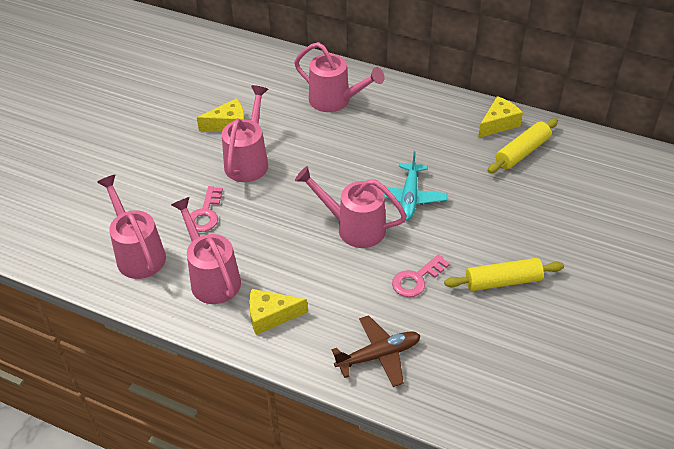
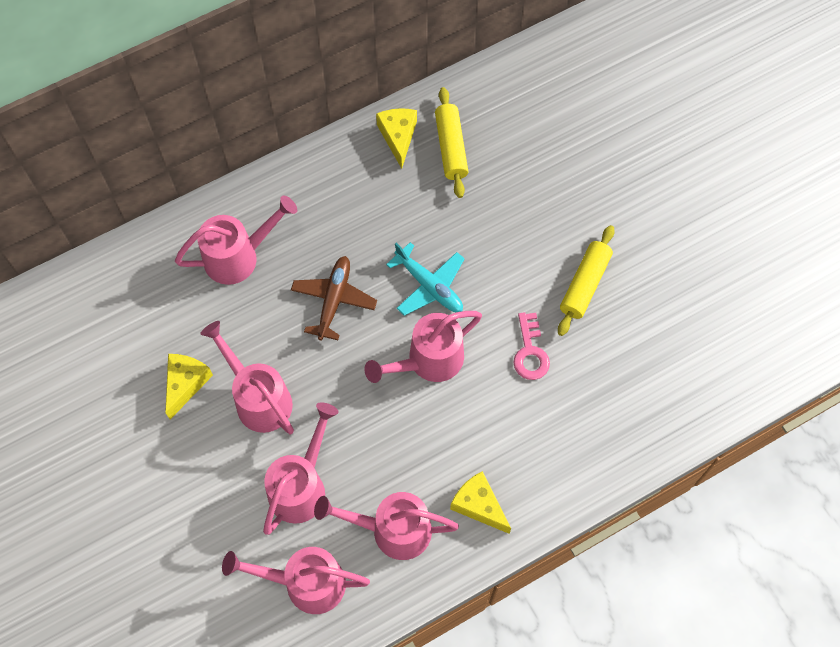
camera: 55 degrees left, 20 degrees up
(206, 214) = (301, 485): pink key -> pink watering can
(270, 316) = (479, 505): yellow cheese -> yellow cheese turned 105 degrees clockwise
(378, 355) = (588, 442): brown plane -> brown plane (334, 300)

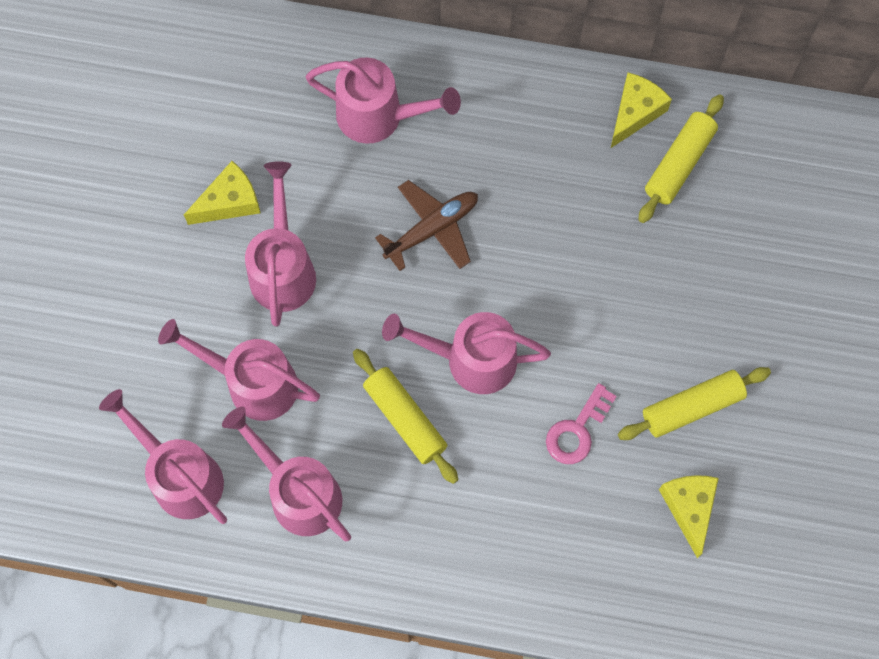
camera: 40 degrees right, 5 degrees up
(301, 485) = (252, 382): pink watering can -> pink watering can turned 135 degrees counterclockwise
(419, 429) = (405, 419): none -> yellow rolling pin
(429, 286) = (535, 287): turquoise plane -> none
(479, 505) = (398, 536): yellow cheese -> yellow cheese (689, 508)

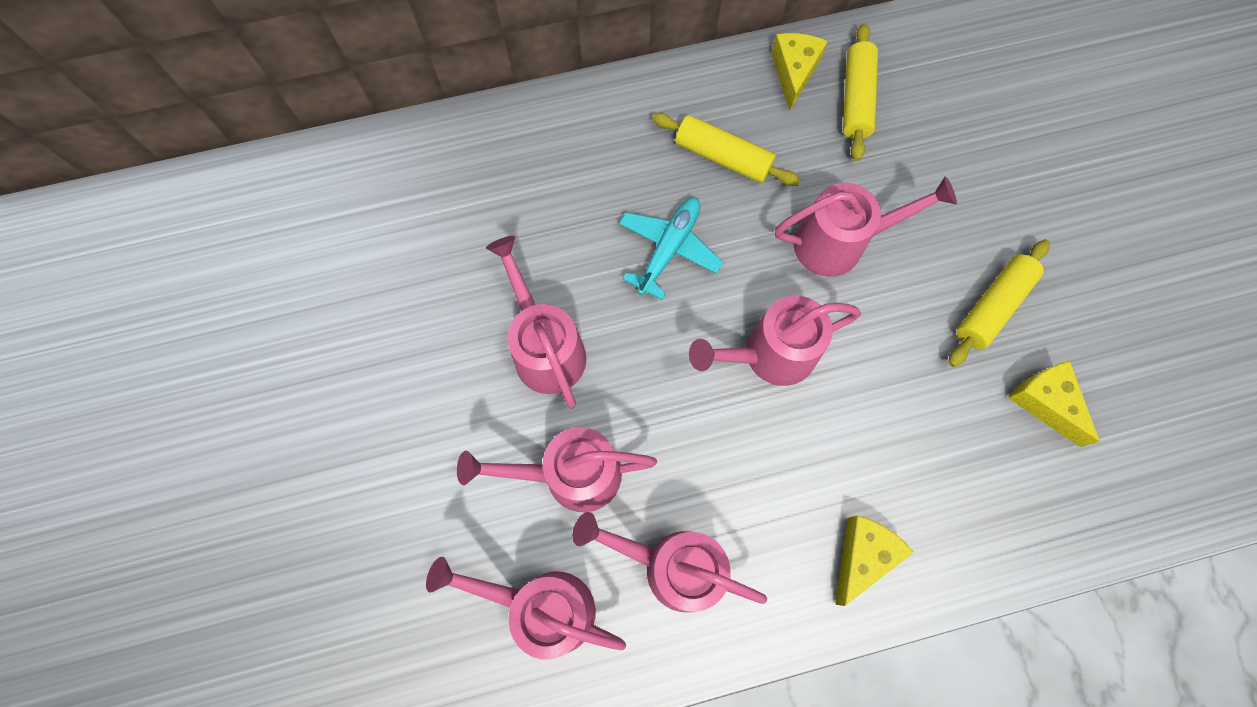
camera: 25 degrees left, 0 degrees up
(229, 202) = (462, 307): yellow cheese -> yellow cheese (862, 556)
(379, 116) = (567, 169): pink watering can -> pink watering can (840, 243)
(405, 419) = (738, 441): yellow rolling pin -> yellow rolling pin (723, 157)
(432, 229) = (669, 249): brown plane -> turquoise plane
(577, 430) = (903, 376): pink key -> none

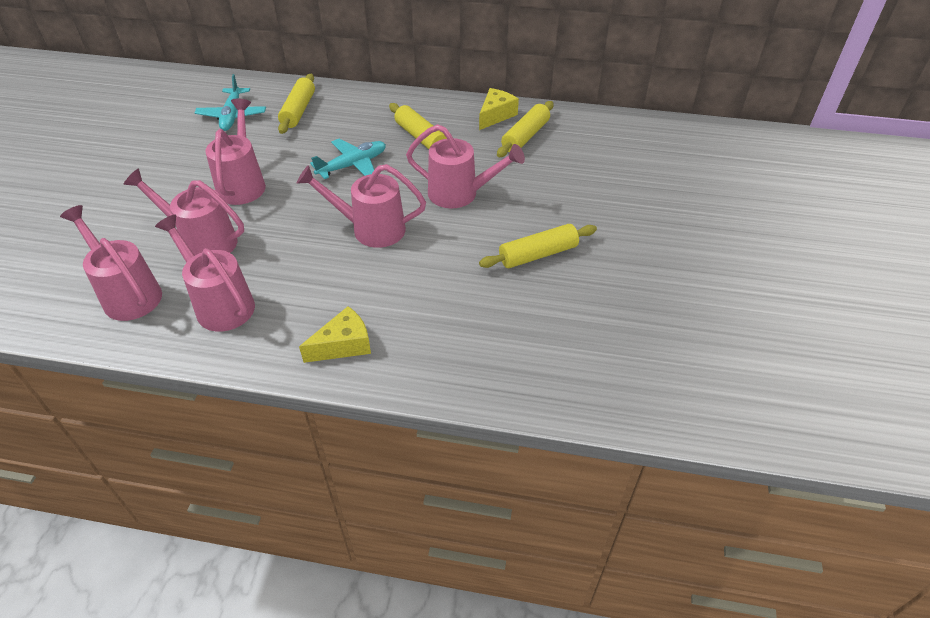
camera: 25 degrees right, 25 degrees down
(429, 221) = (232, 116): none -> turquoise plane
(519, 172) = (298, 111): none -> yellow rolling pin
(1045, 402) = (538, 313): yellow cheese -> none

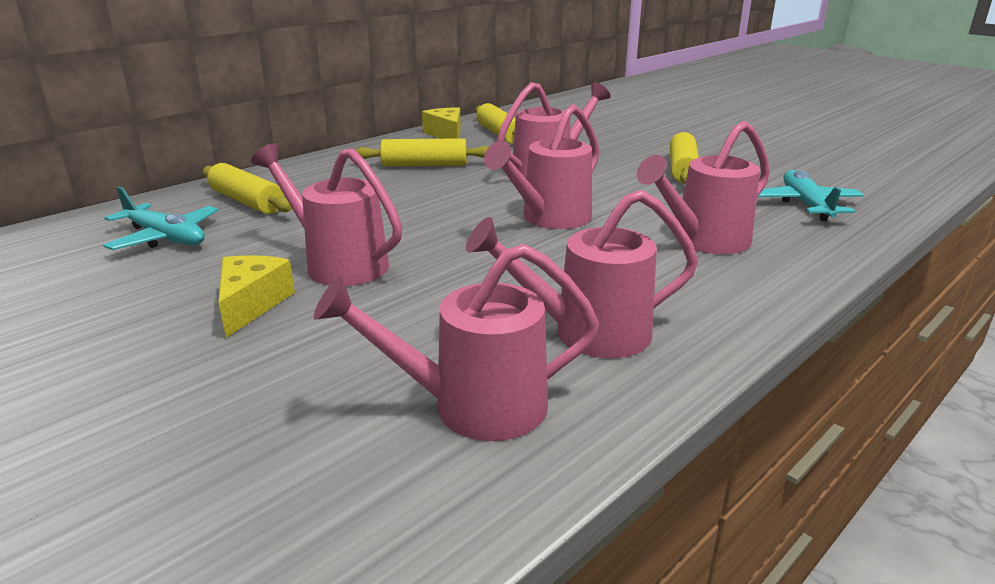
camera: 55 degrees left, 20 degrees down
(202, 241) = (425, 317): pink watering can -> pink watering can (703, 241)
(343, 345) = (744, 276): yellow cheese -> yellow cheese (251, 304)
(353, 165) = (416, 201): turquoise plane -> turquoise plane (806, 205)

